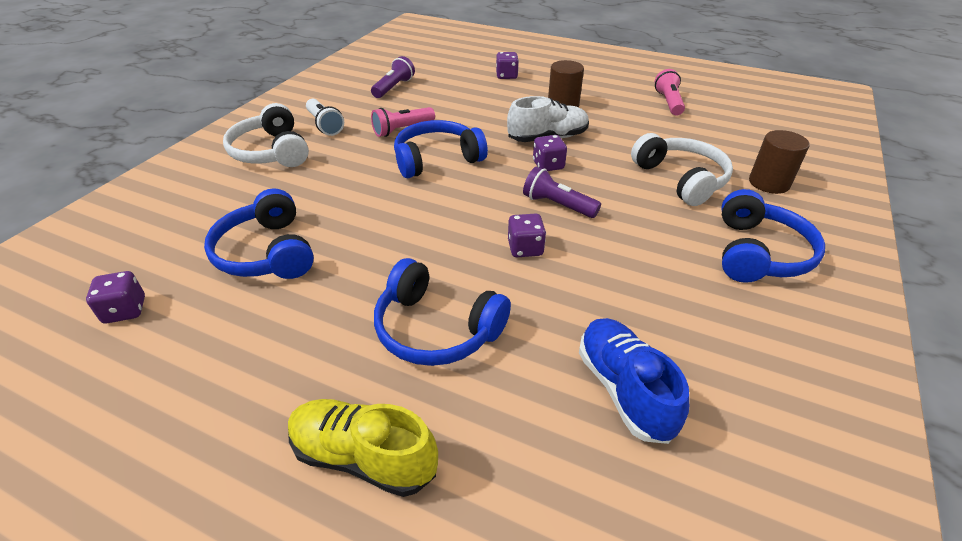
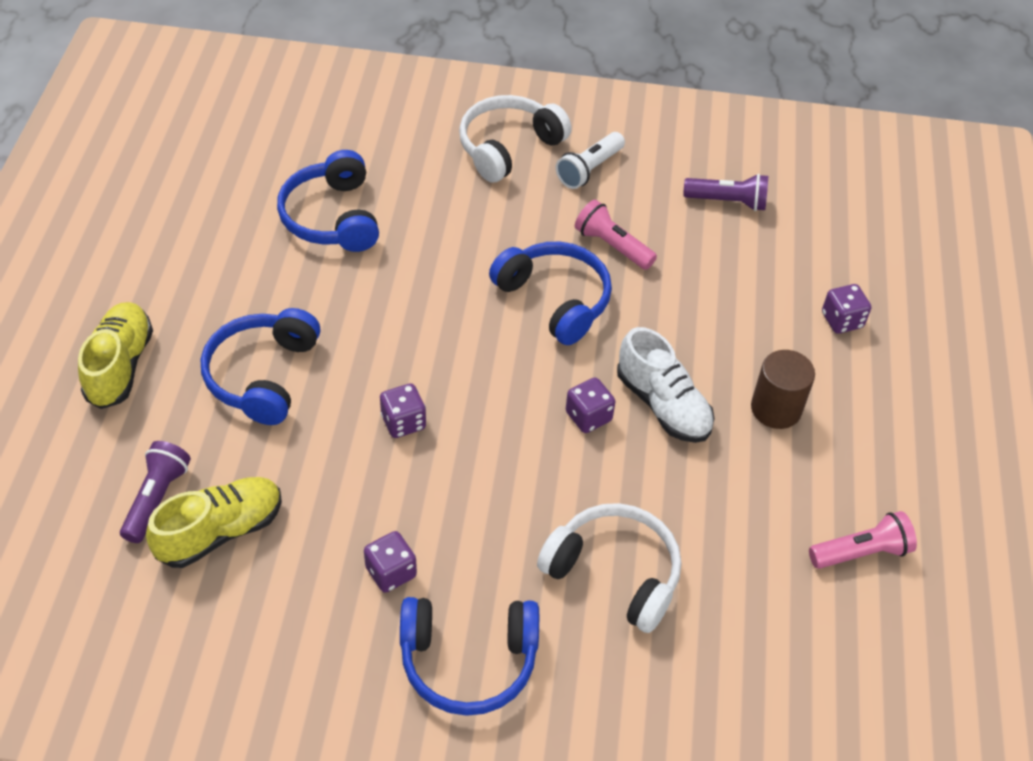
camera: 70 degrees right, 10 degrees up
(125, 310) = (233, 160): purple dice -> purple dice (391, 572)
(267, 252) = (332, 217): blue headphones -> blue headphones turned 60 degrees counterclockwise
(557, 205) = (498, 440): purple flashlight -> purple flashlight (157, 499)
(624, 389) = (220, 532): blue shoe -> yellow shoe
(680, 179) = (614, 573): white headphones -> white headphones turned 105 degrees counterclockwise
(769, 183) = (649, 688): brown cylinder -> none

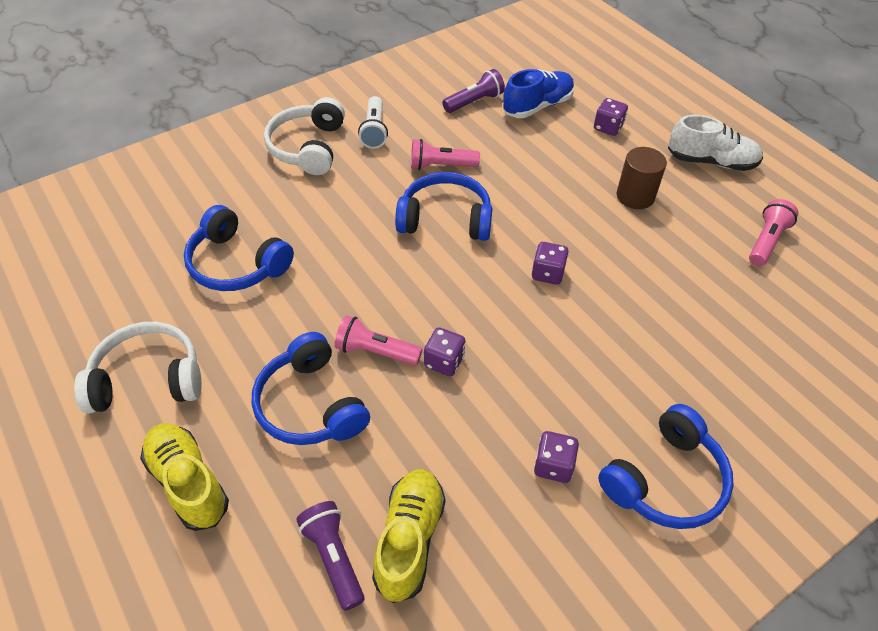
camera: 40 degrees left, 0 degrees up
(358, 372) = (376, 351): none -> pink flashlight
(614, 573) = (673, 354): white headphones -> white headphones (148, 379)
(663, 405) = (578, 236): white shoe -> white shoe (711, 162)
(791, 248) = (537, 106): none -> blue shoe

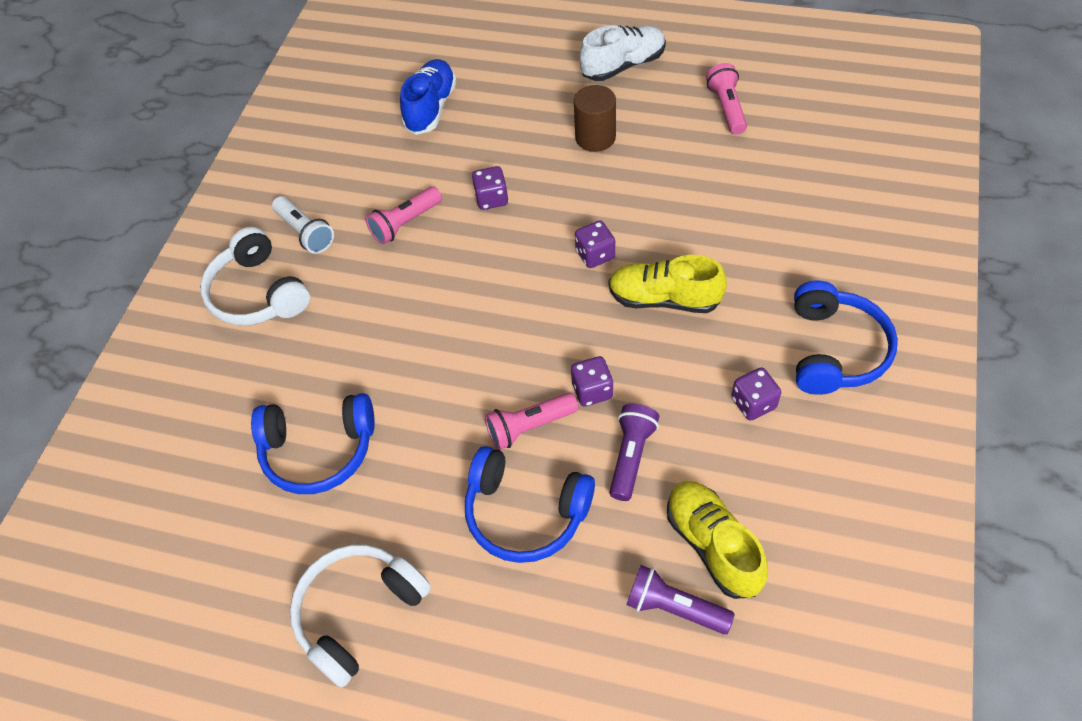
camera: 35 degrees left, 5 degrees up
(188, 483) = (498, 659): yellow shoe -> yellow shoe (664, 299)
(445, 219) = (462, 269): blue headphones -> none
(474, 102) = (369, 141): purple flashlight -> purple flashlight (631, 456)
(608, 127) = (512, 89): purple dice -> purple dice (491, 199)

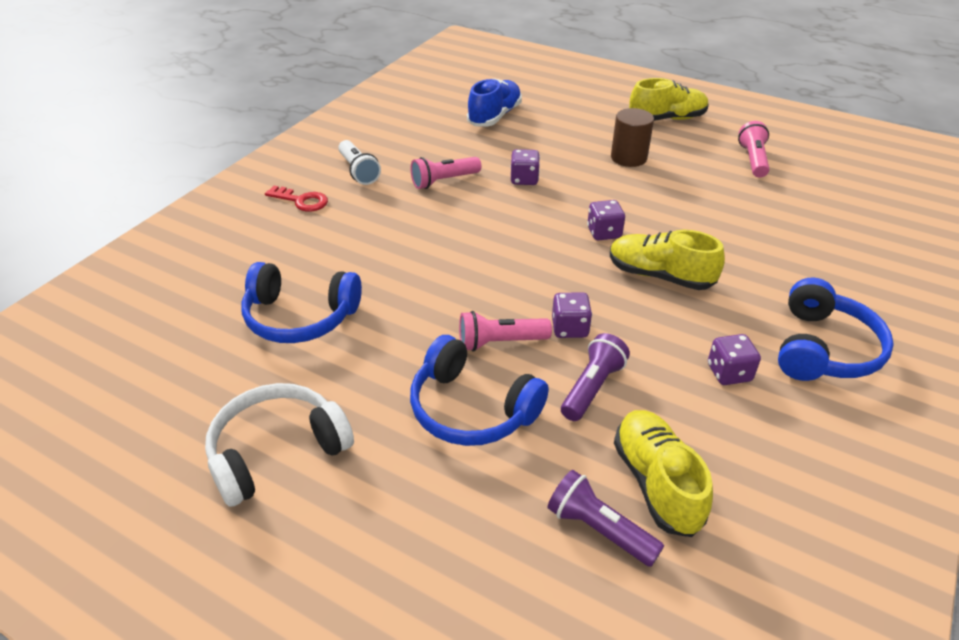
camera: 10 degrees right, 15 degrees down
(258, 293) = (301, 201): white headphones -> red key
(623, 66) = (666, 119): white shoe -> yellow shoe

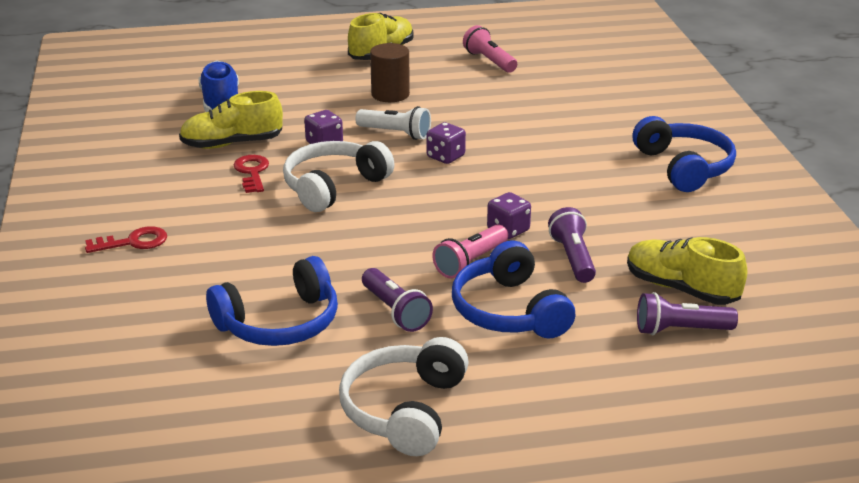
camera: 40 degrees left, 10 degrees down
(358, 171) = (153, 196): white flashlight -> white flashlight (395, 133)
(387, 354) = (395, 311): none -> purple flashlight
(444, 181) = (252, 172): pink flashlight -> red key
(472, 408) = (509, 311): blue headphones -> blue headphones turned 75 degrees clockwise
(484, 219) = (334, 186): none -> white headphones
(660, 276) = (526, 168): yellow shoe -> yellow shoe (232, 144)
(729, 373) = (646, 207): purple dice -> none

